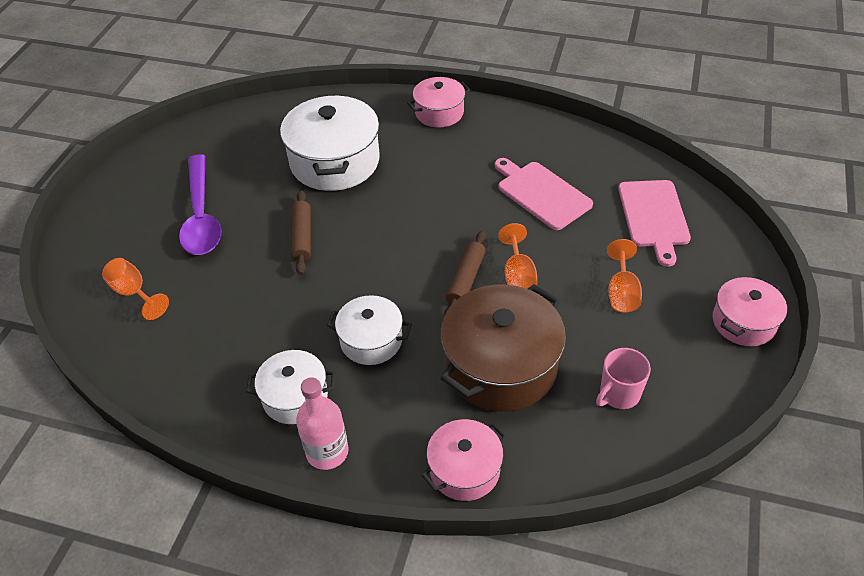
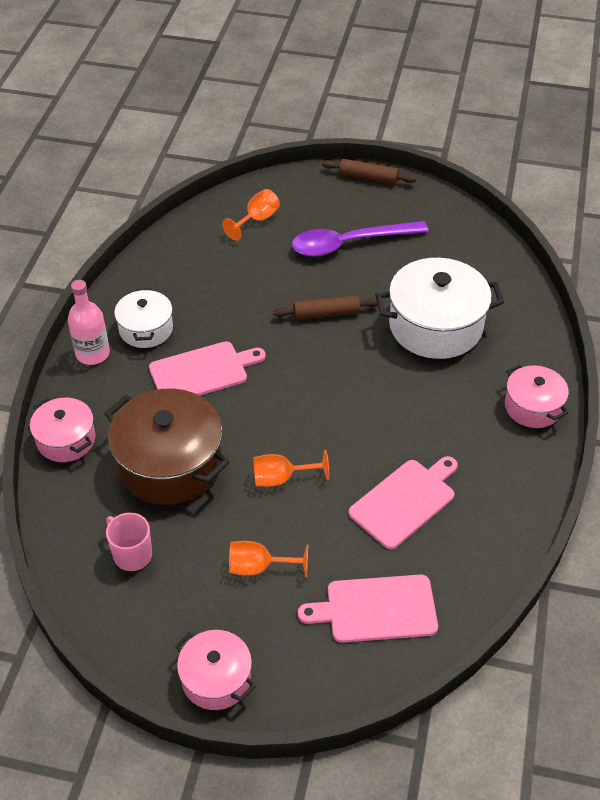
camera: 85 degrees right, 0 degrees up
(371, 340) = (202, 372): white pot -> pink cutting board
(466, 279) = (275, 436): brown rolling pin -> brown rolling pin (368, 177)

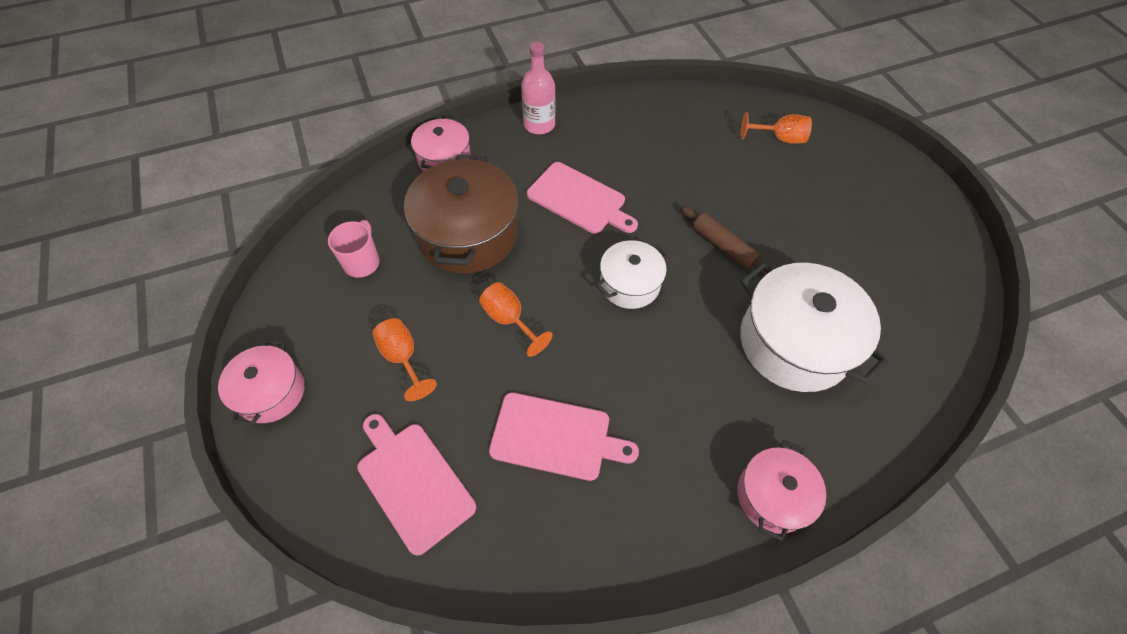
camera: 55 degrees right, 10 degrees up
(146, 329) = (591, 140): white pot -> white pot (630, 284)
(349, 244) = (824, 216): purple spoon -> none
(368, 177) = (921, 184): brown rolling pin -> none

